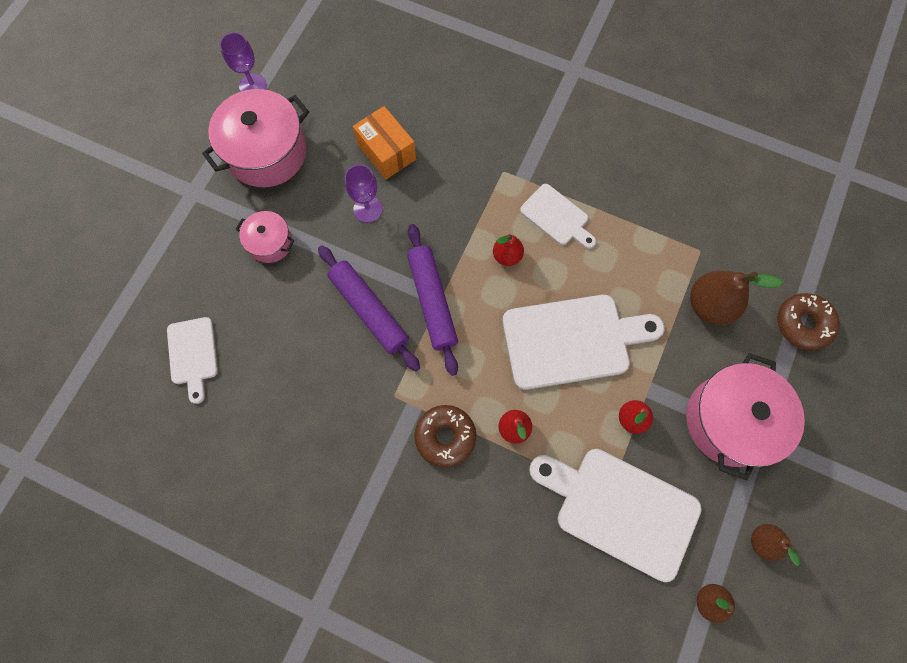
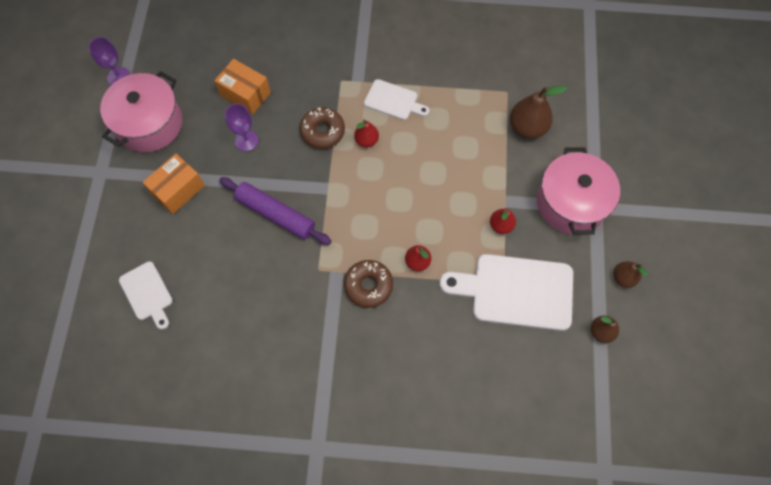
camera: 20 degrees left, 5 degrees down
(270, 243) = (178, 190): pink pot -> orange box
(432, 301) = (322, 192): purple rolling pin -> none
(572, 340) = (437, 185): white cutting board -> none
(802, 324) = (597, 119): brown donut -> brown donut (322, 131)

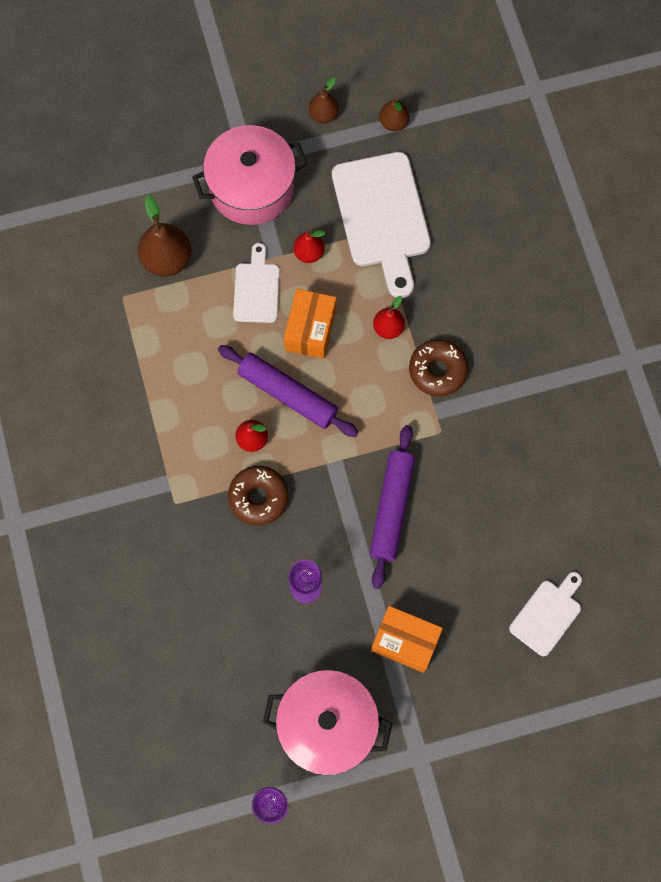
camera: 110 degrees left, 5 degrees up
(245, 94) = (238, 618): orange box -> orange box (310, 330)
(391, 174) = (288, 394): none -> purple rolling pin
(393, 101) = (183, 427): white cutting board -> white cutting board (256, 289)

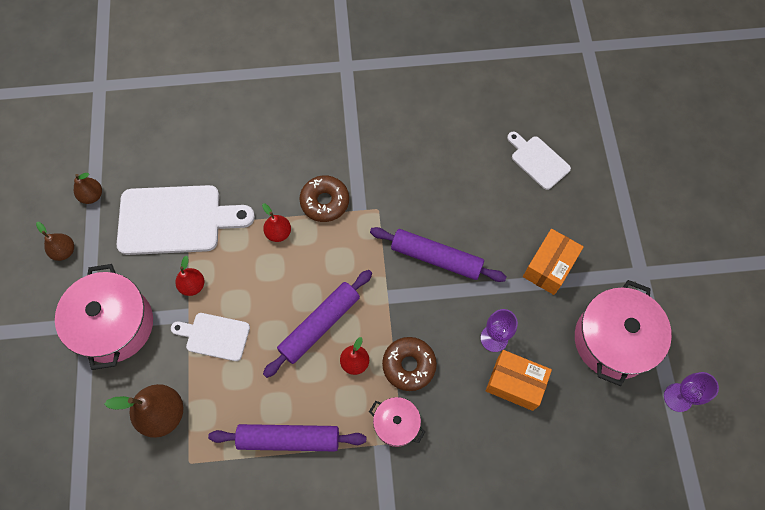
camera: 80 degrees left, 5 degrees down
(160, 388) = (289, 439): none -> purple rolling pin
(192, 494) = (396, 424): none -> pink pot
(310, 330) = (265, 296): orange box -> orange box (515, 383)

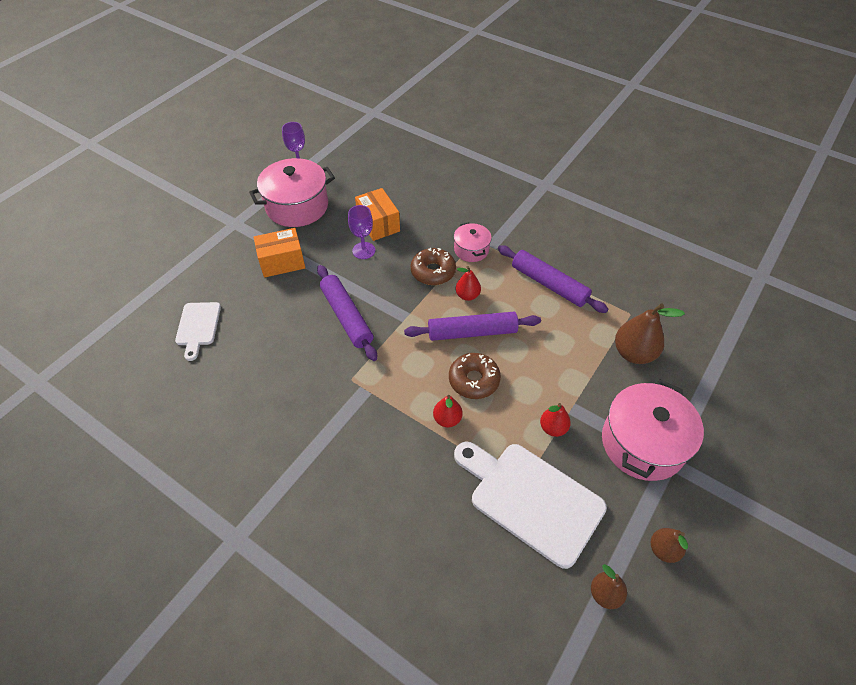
camera: 140 degrees left, 15 degrees down
(214, 336) = (559, 378): white cutting board -> none
(325, 202) = (386, 416): brown donut -> brown donut (474, 380)

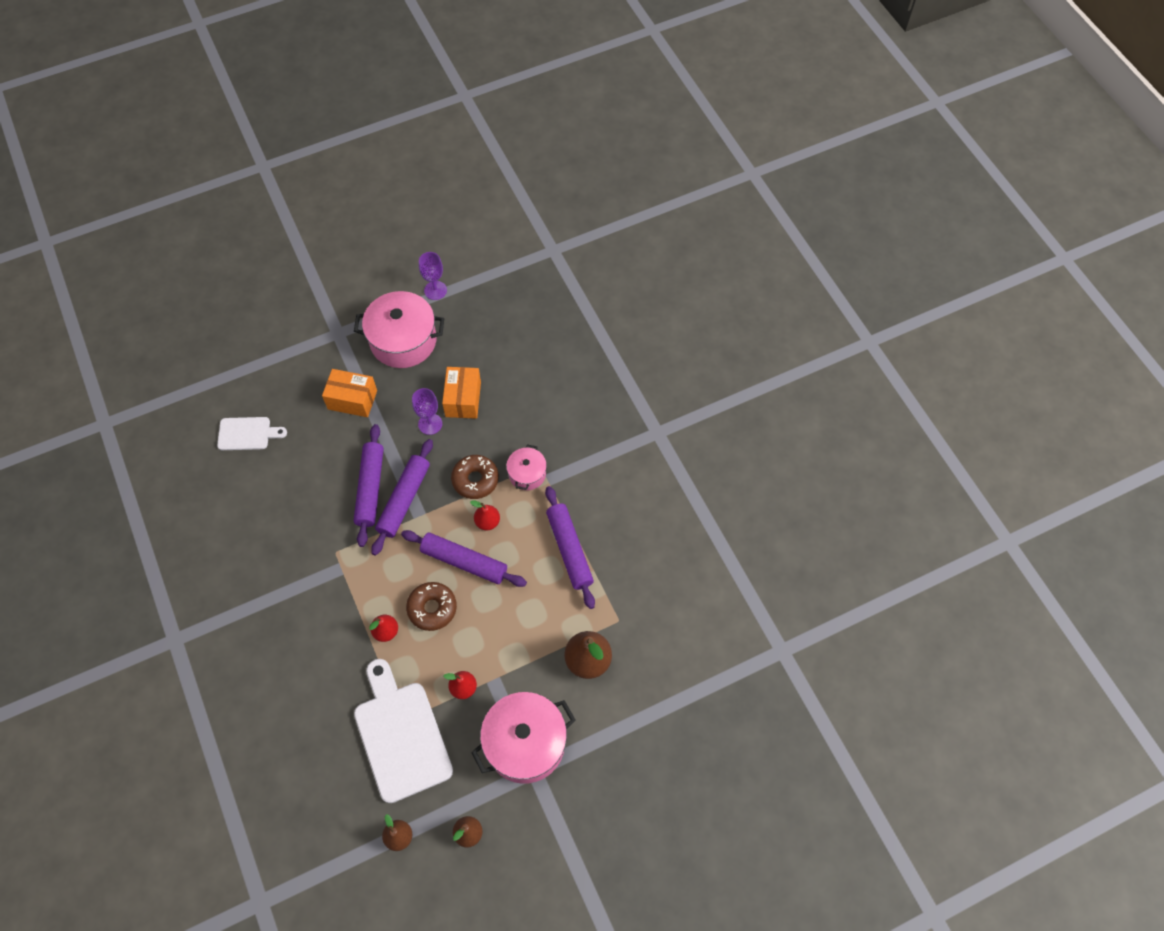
camera: 30 degrees right, 10 degrees up
(198, 326) = (247, 433): white cutting board -> white cutting board turned 120 degrees counterclockwise
(383, 312) = (404, 500): none -> purple rolling pin

